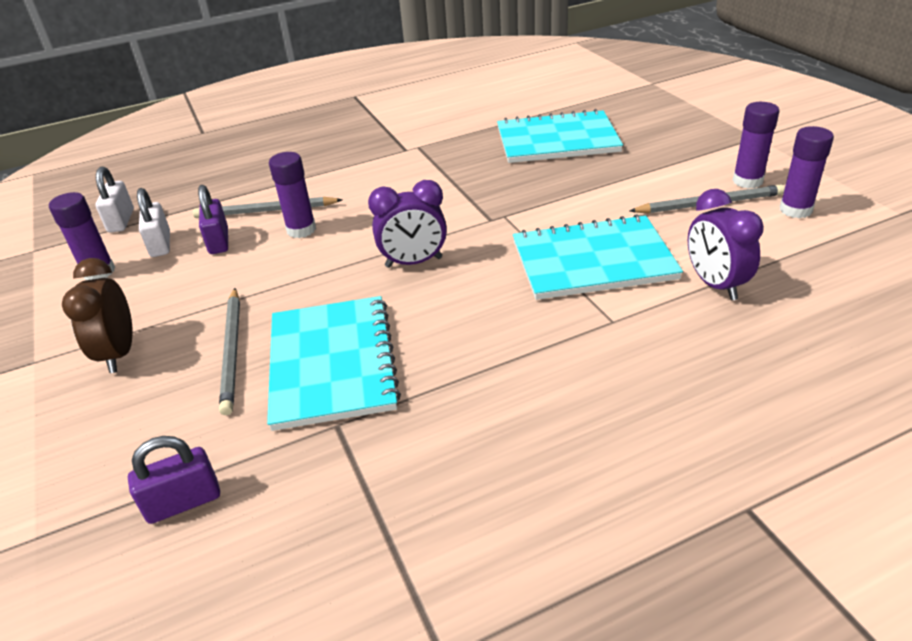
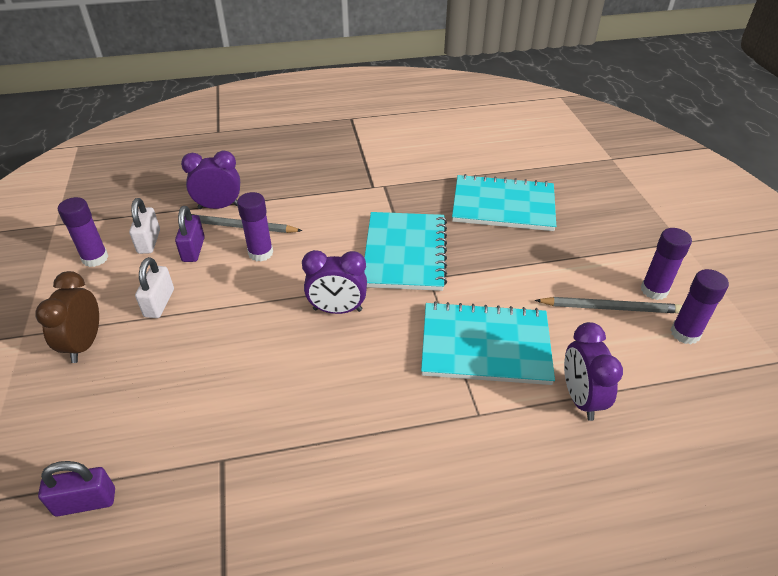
camera: 10 degrees right, 5 degrees up
(121, 221) = (127, 210): white padlock -> white padlock (159, 303)
(232, 351) = (168, 364): grey pencil -> none
(233, 198) = (219, 207): none -> purple clock
(332, 363) = (238, 397): turquoise notebook -> turquoise notebook (405, 253)

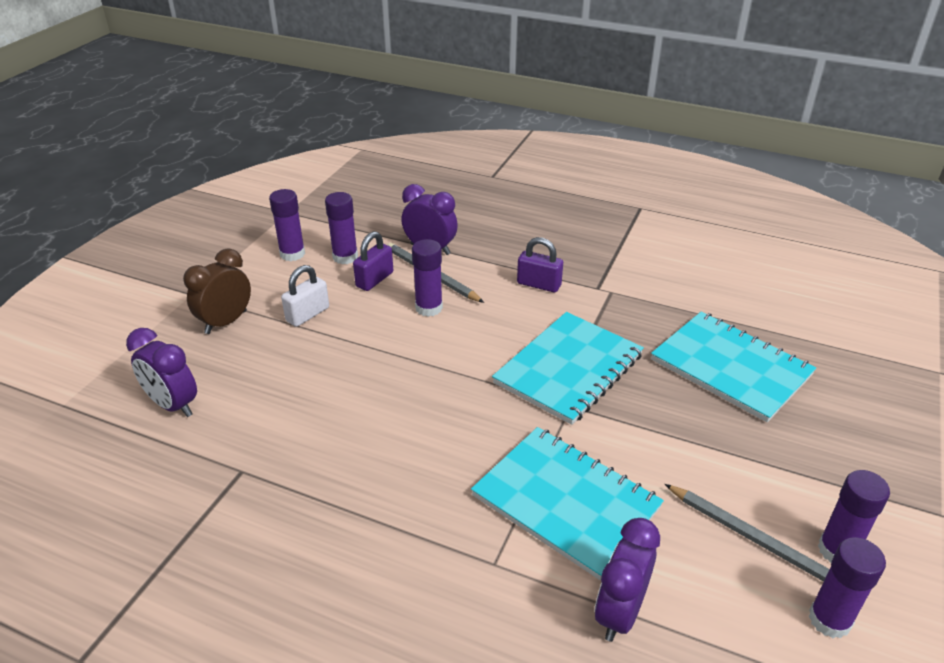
camera: 35 degrees right, 5 degrees down
(85, 502) = (125, 446): purple padlock -> purple padlock (539, 284)
(149, 241) = (345, 257): white padlock -> purple glue stick
(337, 310) = (450, 393): purple clock -> purple clock (173, 405)

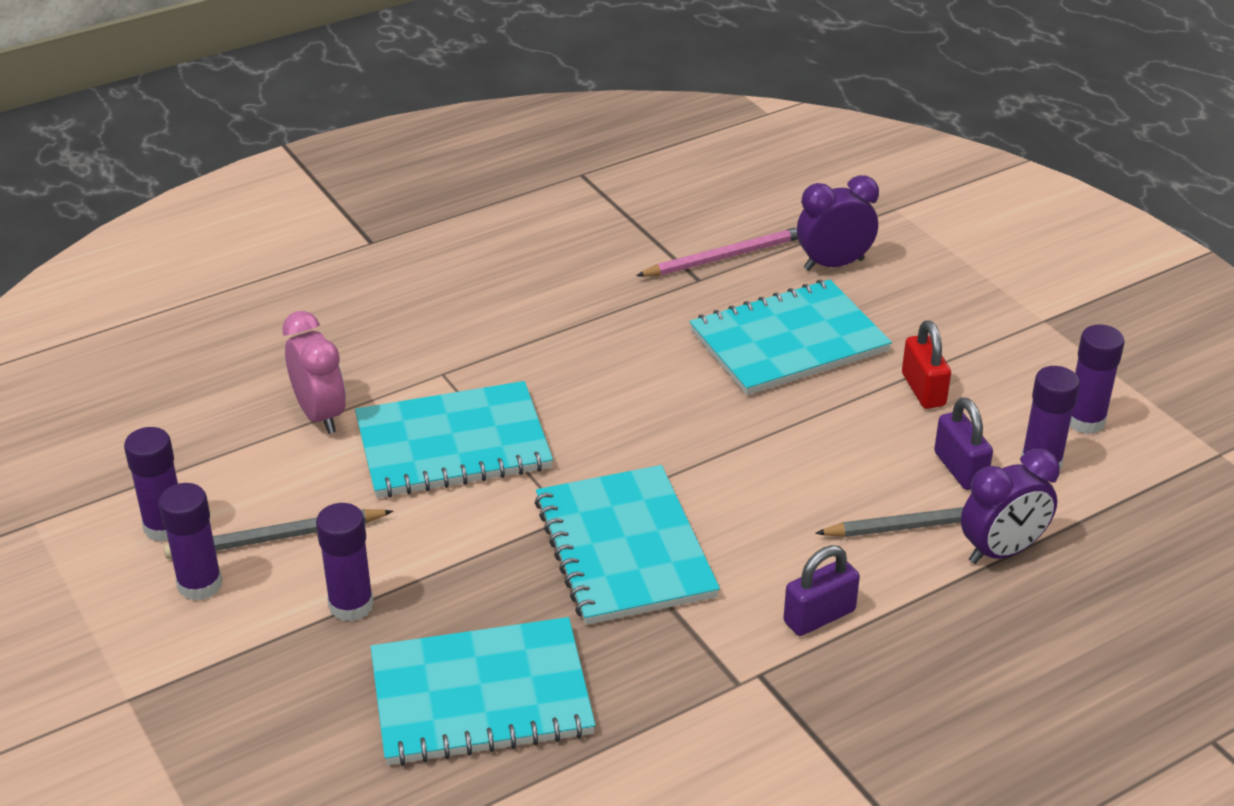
camera: 125 degrees right, 0 degrees up
(196, 470) = (724, 257): none -> pink pencil
(226, 322) = (958, 329): brown clock -> none
(296, 388) = (788, 341): none -> turquoise notebook
(307, 314) = (923, 390): white padlock -> red padlock
(429, 308) = (853, 489): purple glue stick -> purple glue stick (351, 605)
(619, 612) = (320, 415): purple clock -> pink clock

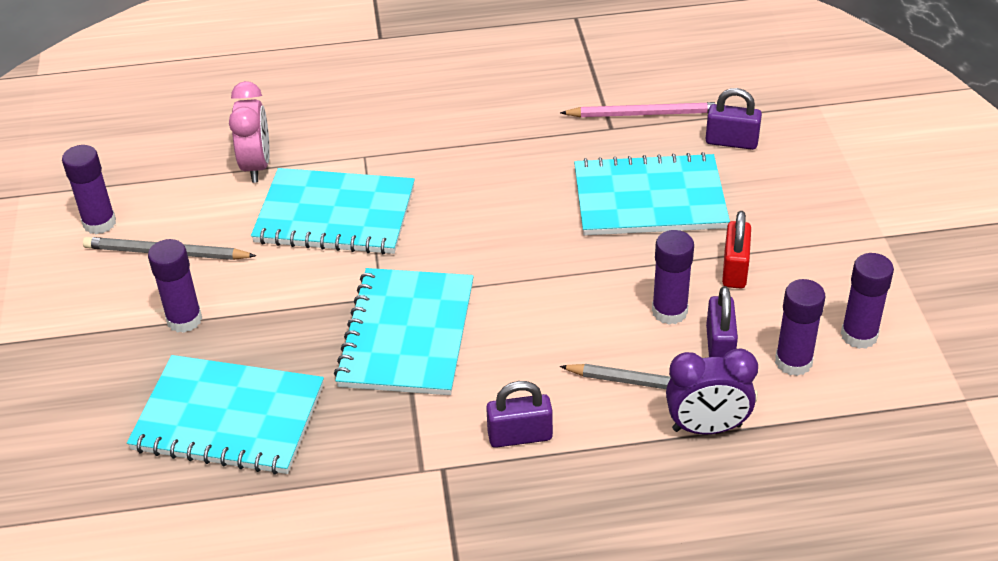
camera: 25 degrees right, 5 degrees up
(200, 584) = (95, 273): purple glue stick -> purple glue stick (669, 311)
(833, 264) = (731, 142): purple clock -> purple padlock

